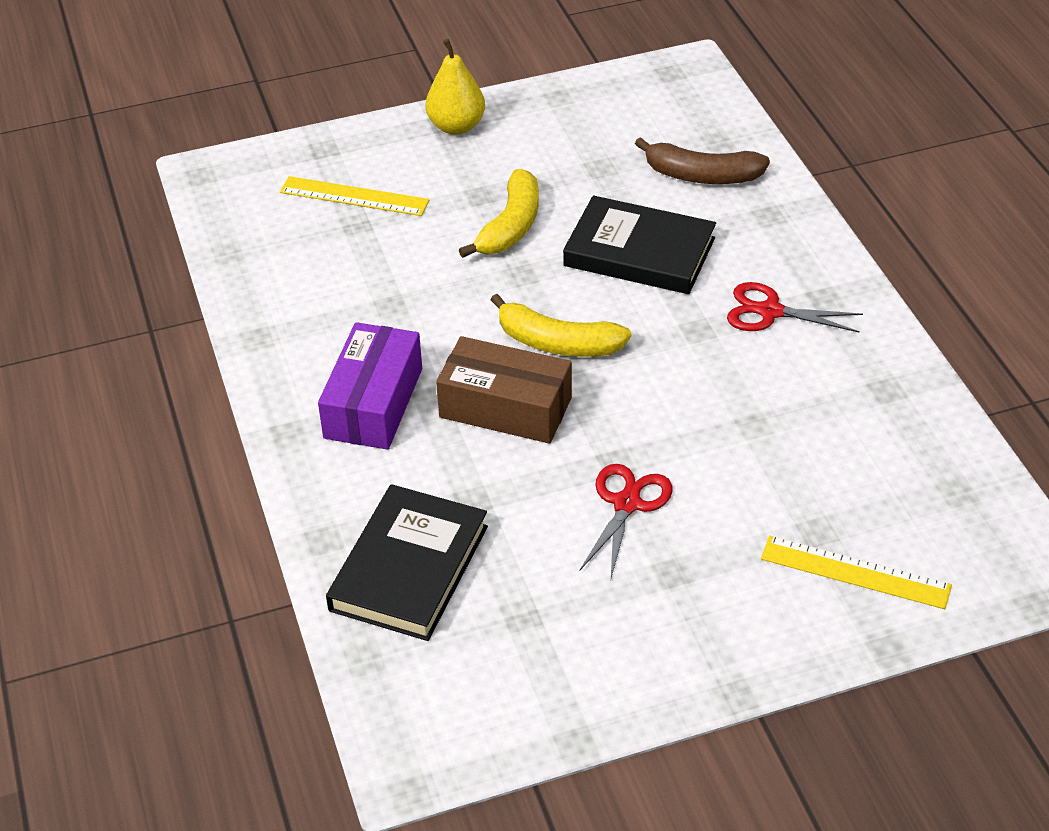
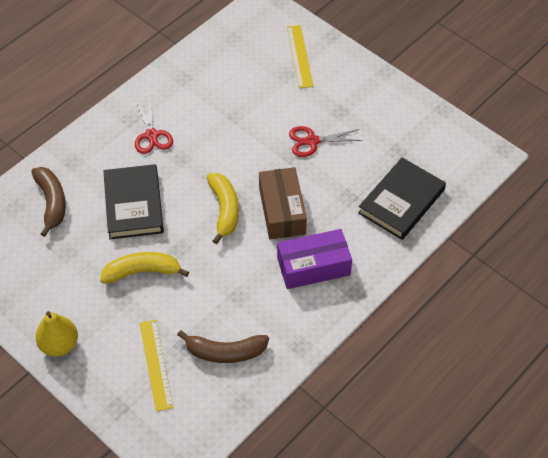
camera: 120 degrees left, 10 degrees up
(314, 262) = (225, 352): none -> brown banana
(409, 568) = (401, 201): black book -> black book turned 45 degrees counterclockwise

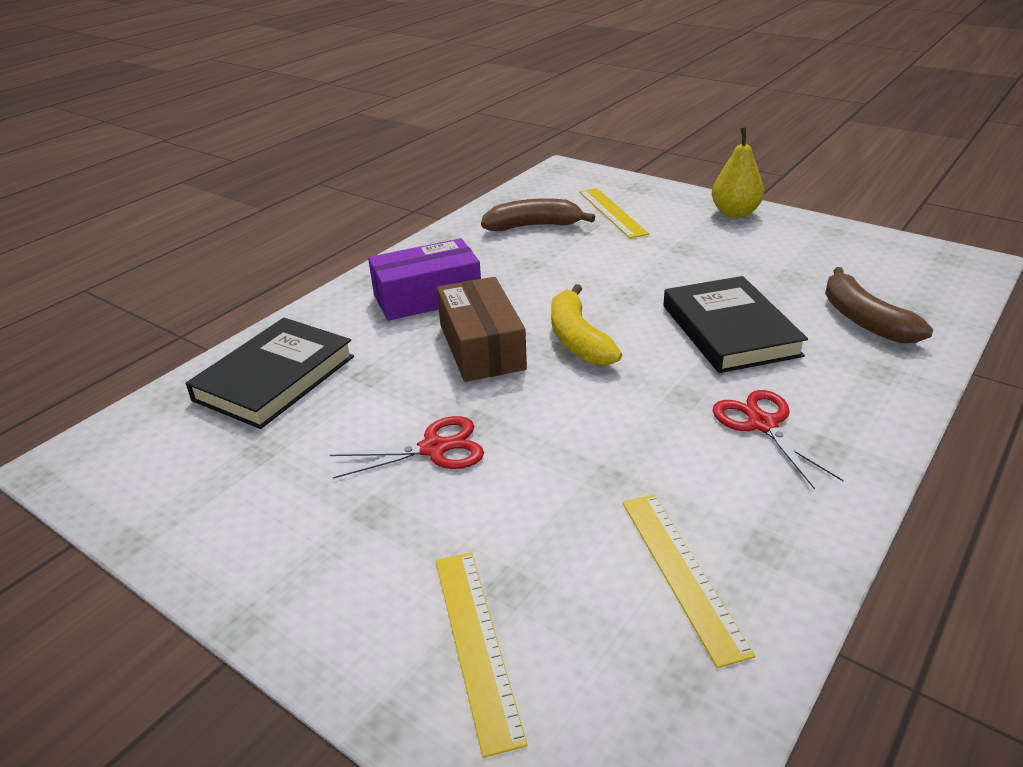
camera: 175 degrees right, 20 degrees down
(142, 272) = (671, 270): yellow banana -> none
(219, 72) = (681, 573): none -> yellow ruler

